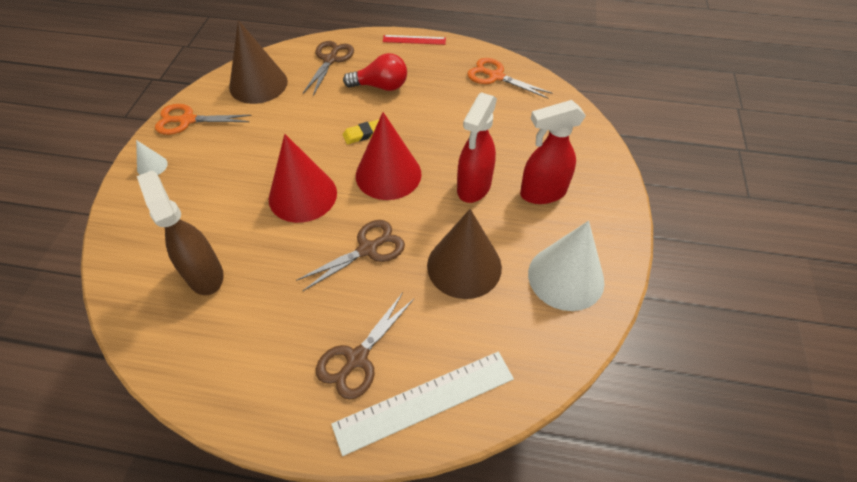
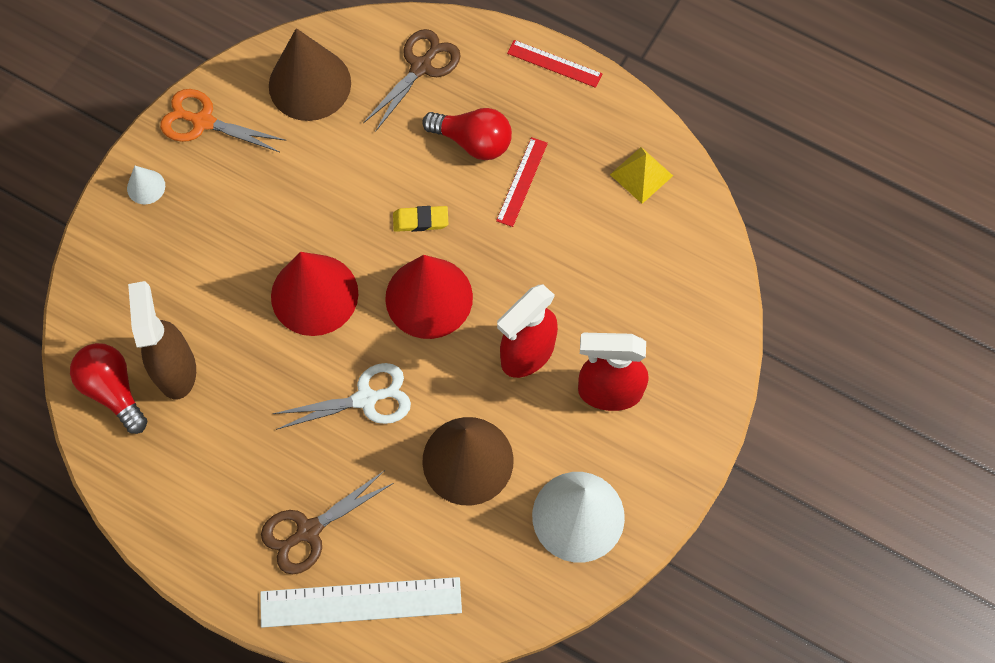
camera: 20 degrees right, 15 degrees up
(153, 305) = (113, 390): none -> red light bulb
(367, 249) = (366, 399): brown scissors -> white scissors
(422, 98) = (522, 181): none -> red ruler
(496, 76) = (641, 175): orange scissors -> yellow pyramid

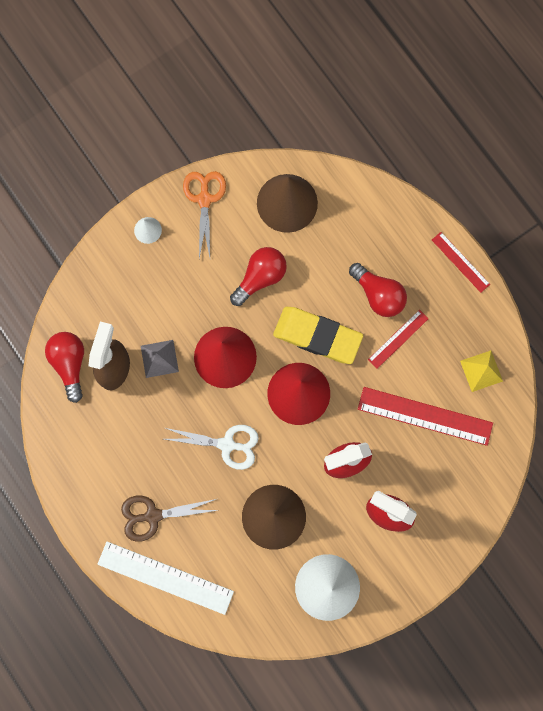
camera: 25 degrees right, 10 degrees up
(203, 122) = (204, 199): orange scissors -> orange scissors turned 45 degrees clockwise
(229, 333) = (159, 358): none -> grey pyramid
(316, 183) = (260, 278): none -> red light bulb
(420, 220) = (317, 336): yellow eraser -> yellow eraser, size x2.11
(421, 67) = (368, 224): brown scissors -> none
(599, 256) = (425, 416): none -> red ruler

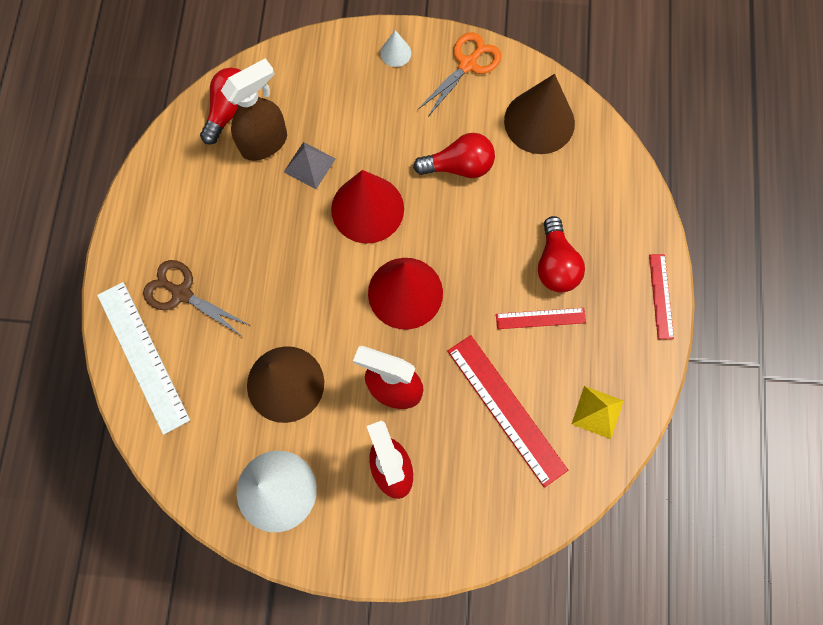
camera: 40 degrees right, 5 degrees down
(227, 444) = (301, 285): white scissors -> none
(317, 336) = (466, 256): yellow eraser -> none

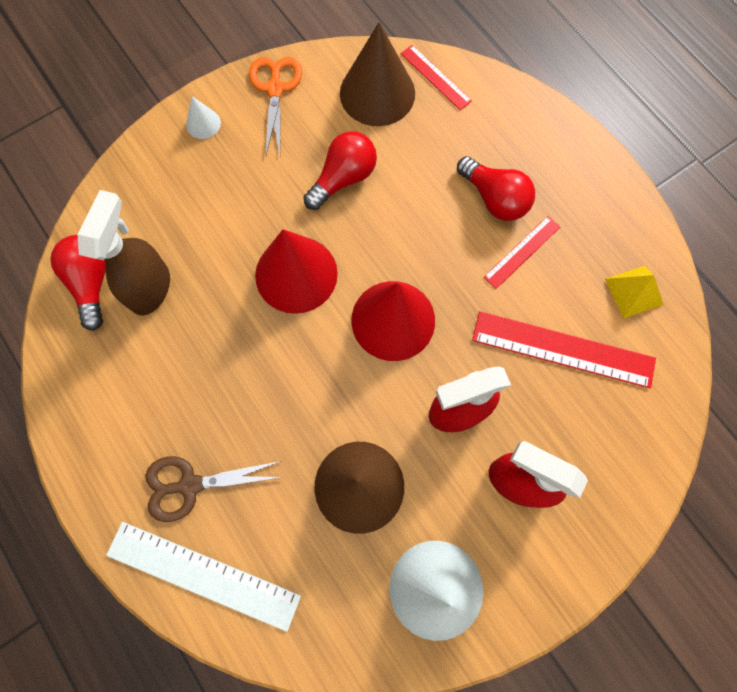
camera: 40 degrees left, 0 degrees up
(309, 165) = (210, 276): grey pyramid -> none
(661, 296) = (597, 160): red ruler -> red ruler (435, 77)

